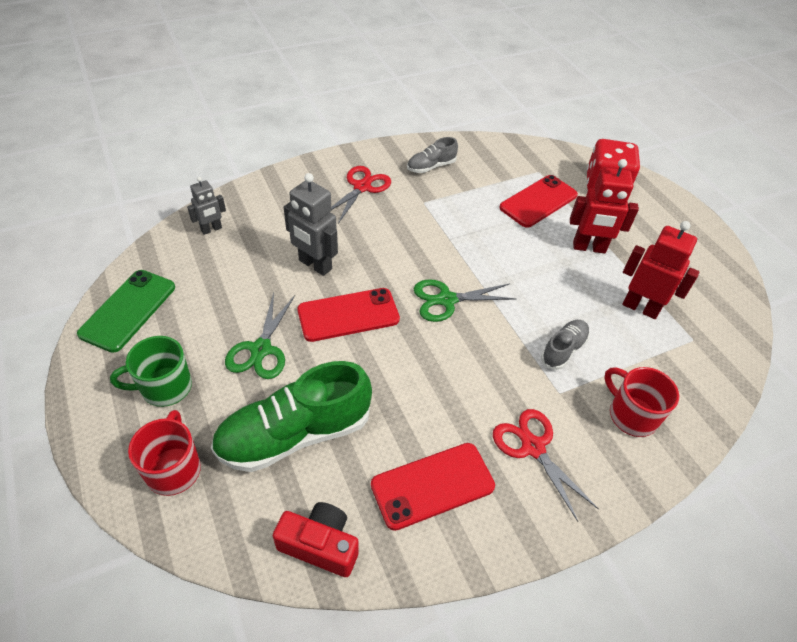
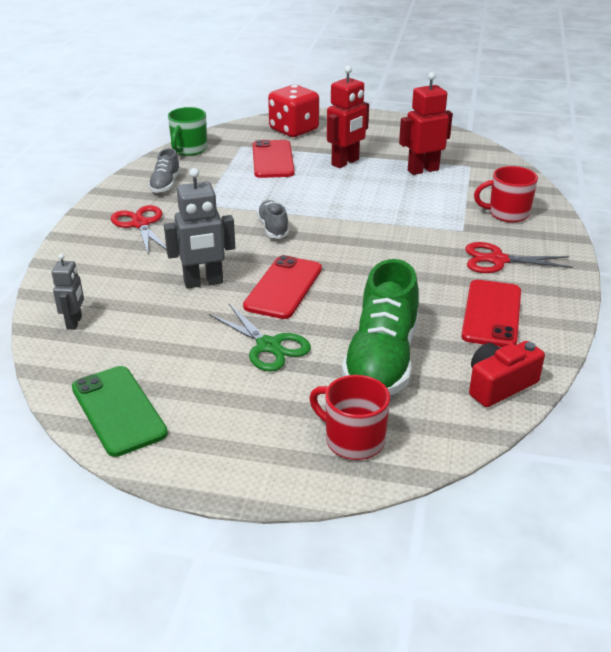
camera: 50 degrees left, 15 degrees down
(165, 387) = (250, 417): green mug -> green mug (189, 149)
(446, 300) = (324, 238): green scissors -> none
(563, 349) = (427, 213): grey shoe -> grey shoe (273, 228)

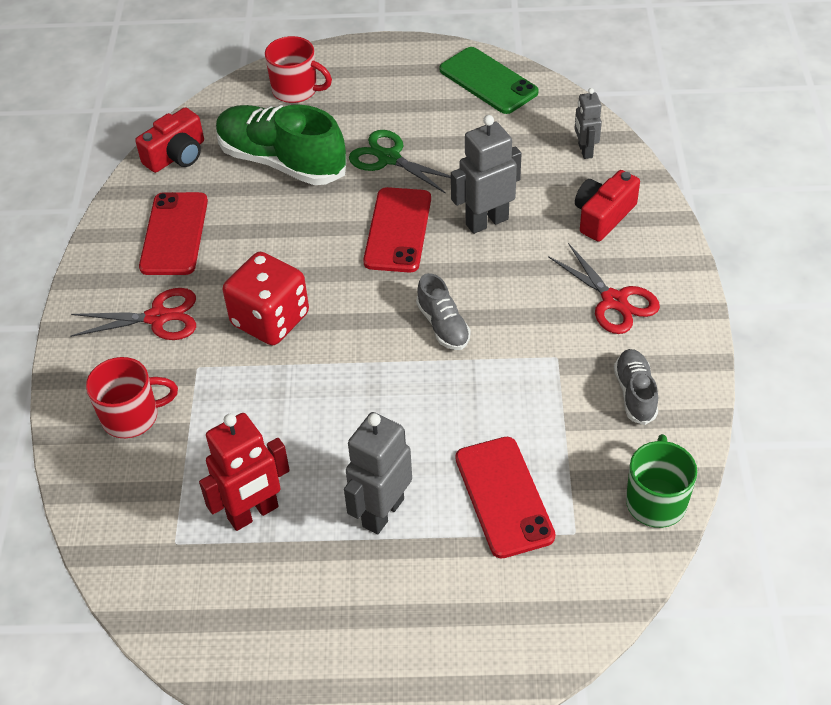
camera: 170 degrees right, 15 degrees up
(103, 272) = (603, 216): none -> red camera
(294, 130) = (503, 615): red dice -> red dice (270, 319)
(345, 162) = (382, 512): red robot -> grey robot
(382, 360) = (281, 162): green shoe -> green shoe turned 60 degrees counterclockwise

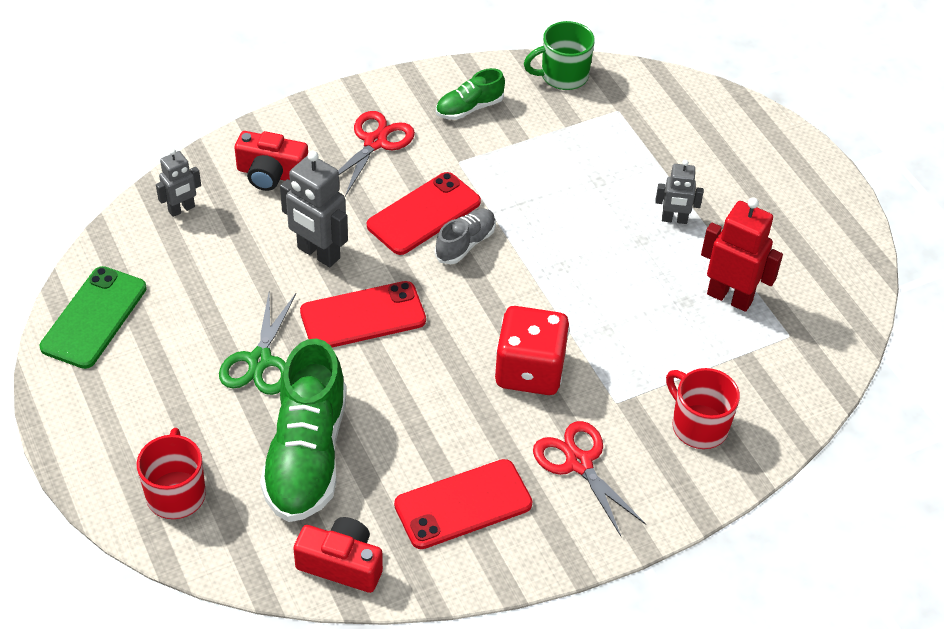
camera: 120 degrees left, 0 degrees up
(382, 512) = (674, 219): grey robot -> grey robot, size x0.60
(504, 497) = (613, 155): red phone -> red phone (424, 214)
(635, 393) = (469, 108): grey shoe -> green shoe

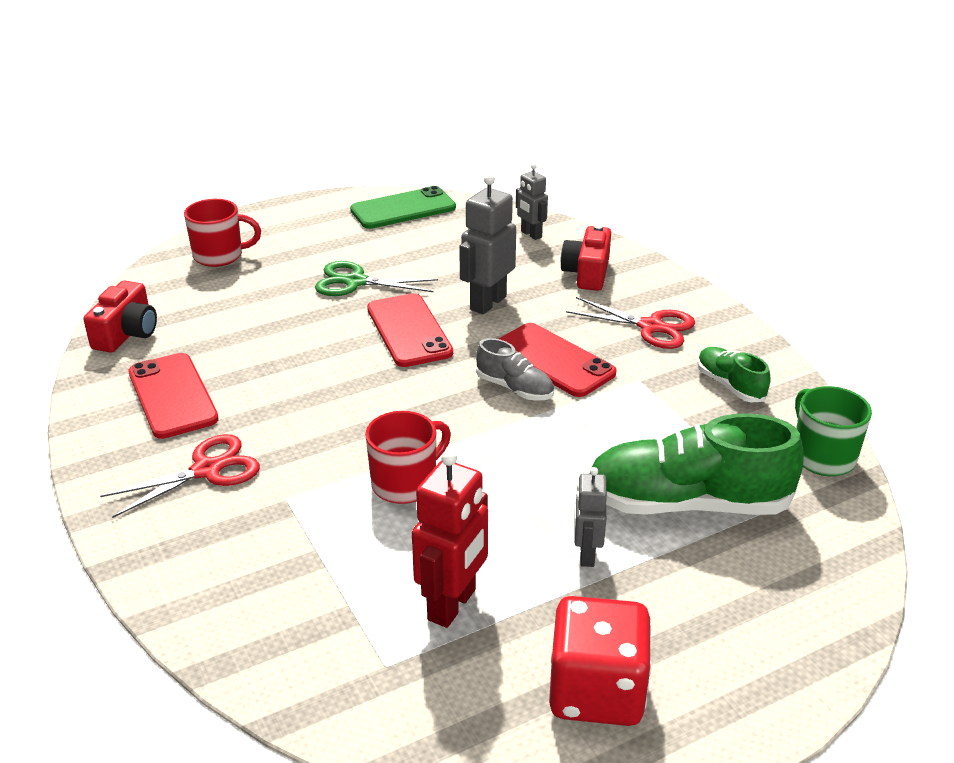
camera: 90 degrees right, 15 degrees down
(94, 317) = (403, 209): green phone -> green phone turned 45 degrees counterclockwise
(307, 455) = (247, 310): green shoe -> green shoe (687, 503)
(529, 371) = (335, 435): red dice -> red dice (596, 691)
(698, 426) = (243, 566): red mug -> red mug (405, 483)

